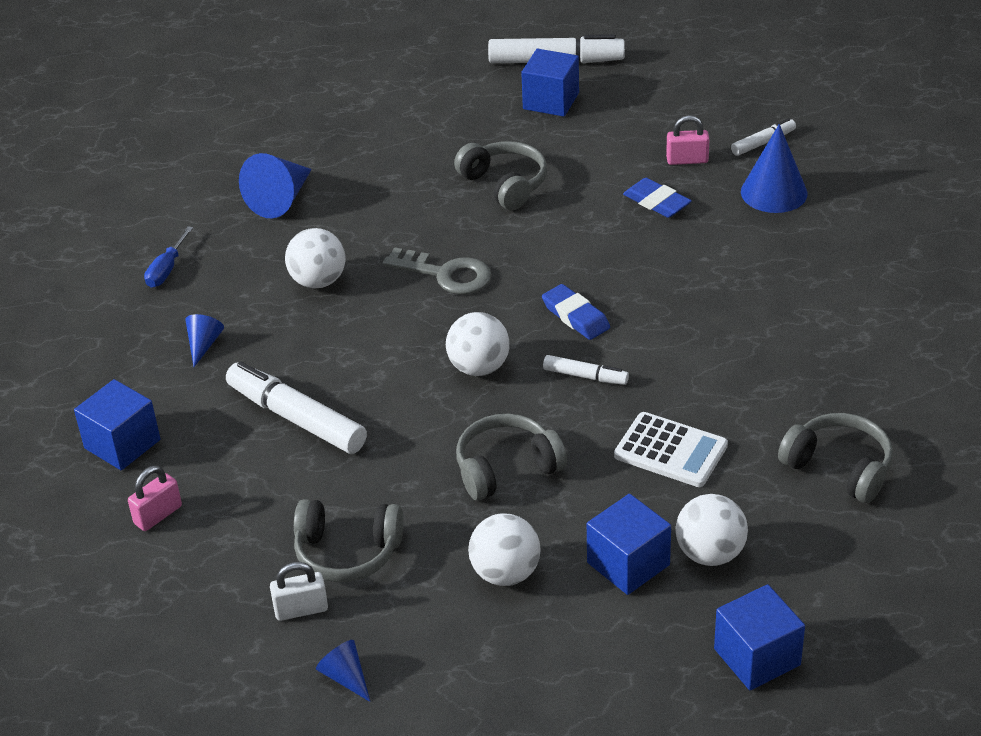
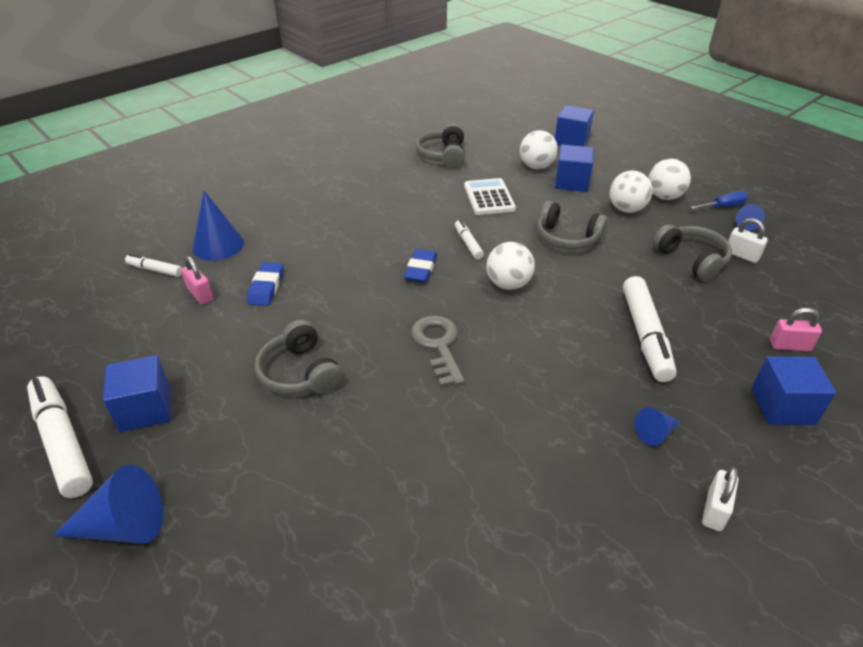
camera: 130 degrees left, 0 degrees up
(117, 328) = (714, 510): none -> white padlock
(167, 269) = (617, 535): blue screwdriver -> blue screwdriver (723, 207)
(281, 199) = (443, 519): blue cone -> blue cone (123, 526)
(318, 281) = (517, 412): white ball -> white ball (664, 196)
(504, 184) = (300, 373): grey headphones -> grey headphones turned 45 degrees counterclockwise

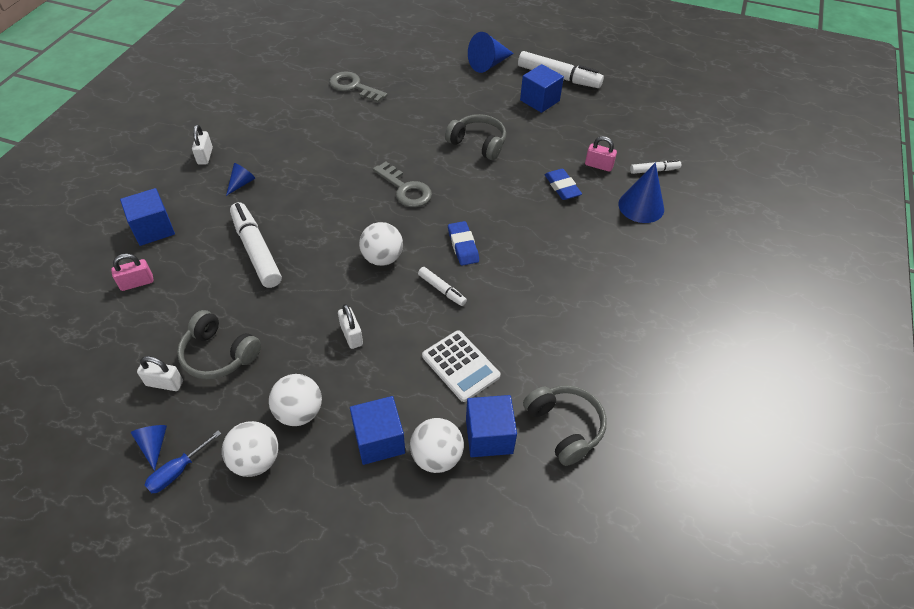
camera: 150 degrees right, 10 degrees up
(401, 577) = (353, 87): none -> grey key
(567, 238) = (351, 335): grey headphones -> white padlock
(571, 141) = (416, 557): blue cube -> blue cube (489, 436)

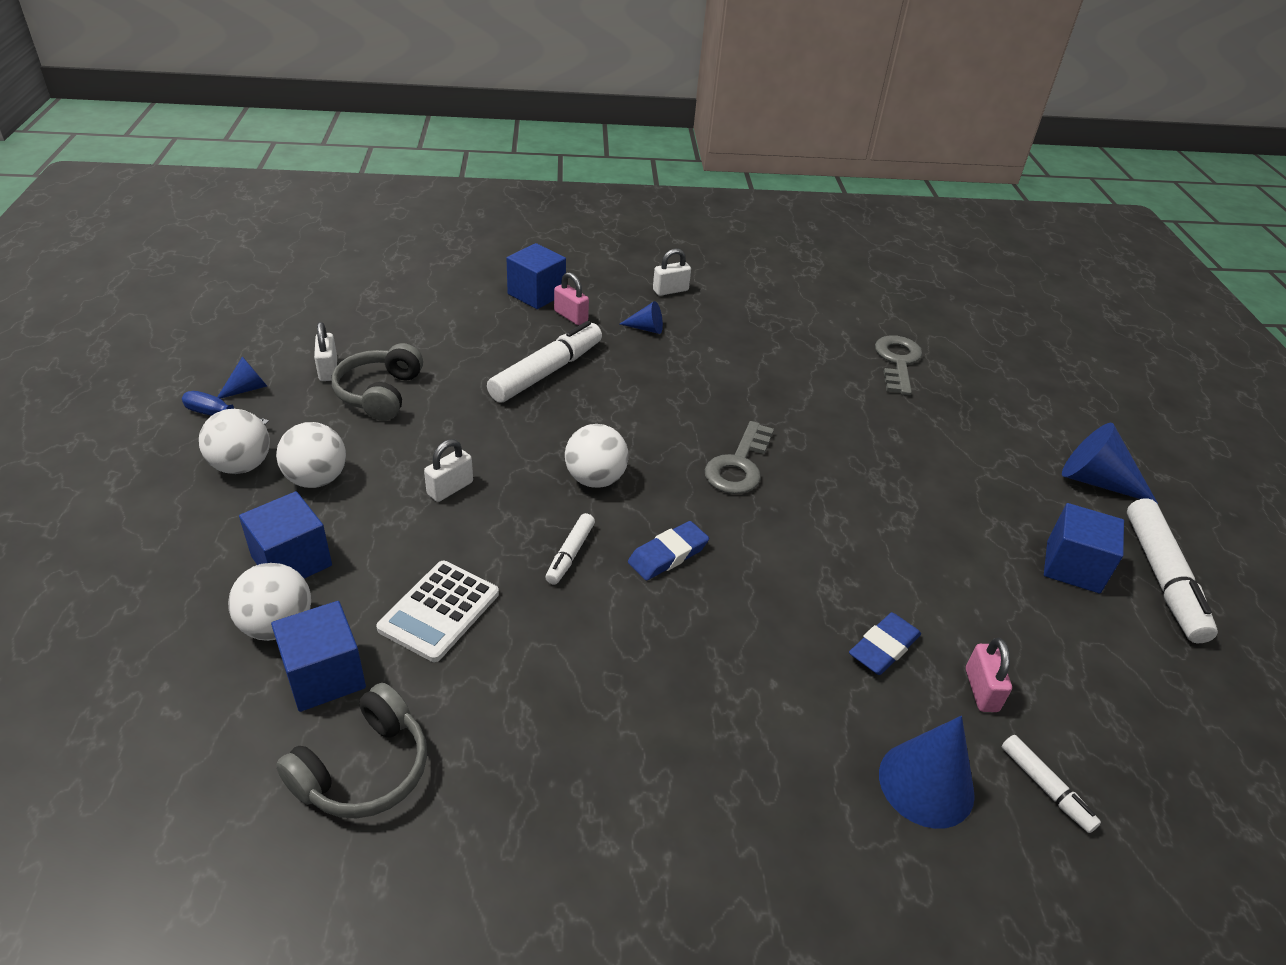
camera: 65 degrees right, 10 degrees down
(137, 283) = (455, 309): pink padlock -> pink padlock (571, 316)
(478, 143) = (896, 516): grey headphones -> none

